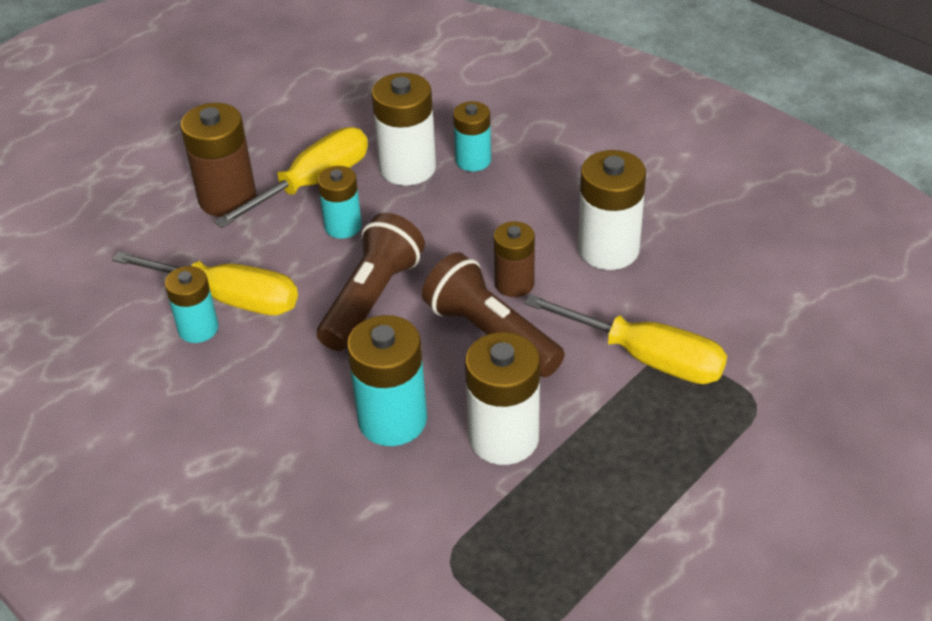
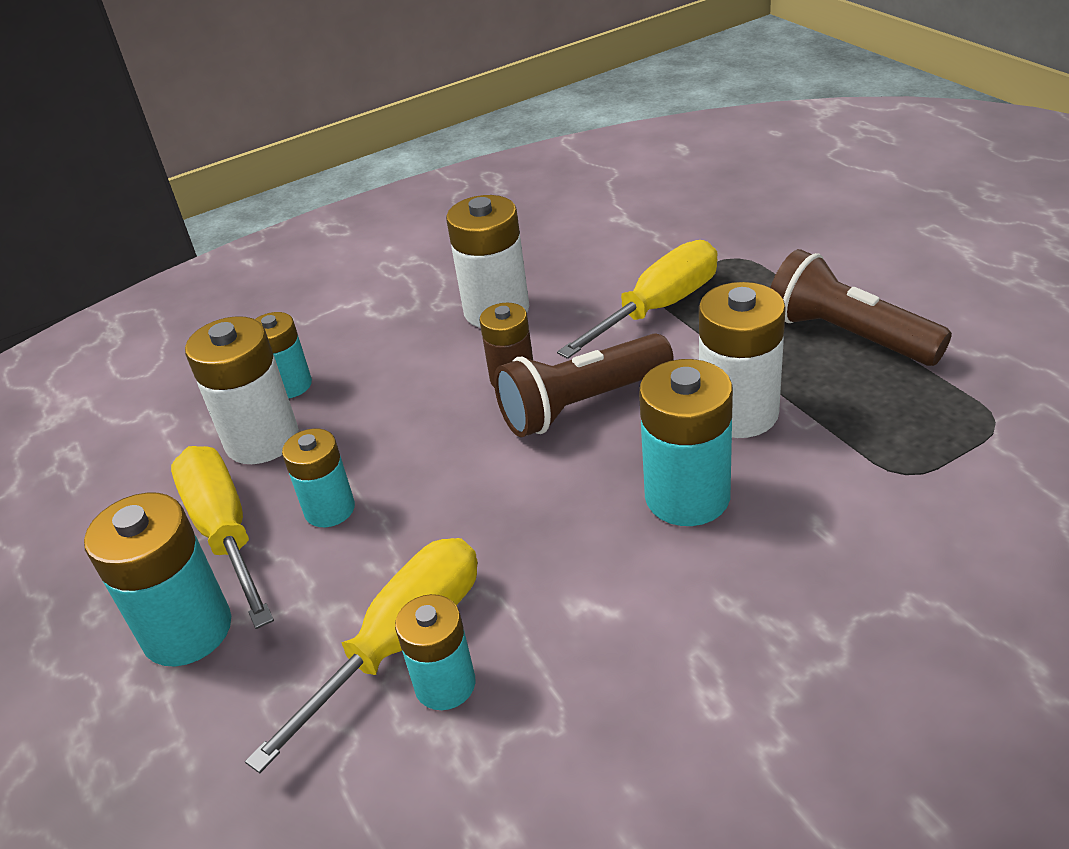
camera: 70 degrees left, 5 degrees down
(227, 198) = (187, 630): brown battery -> turquoise battery
(371, 298) = (477, 495): brown flashlight -> brown flashlight (848, 336)

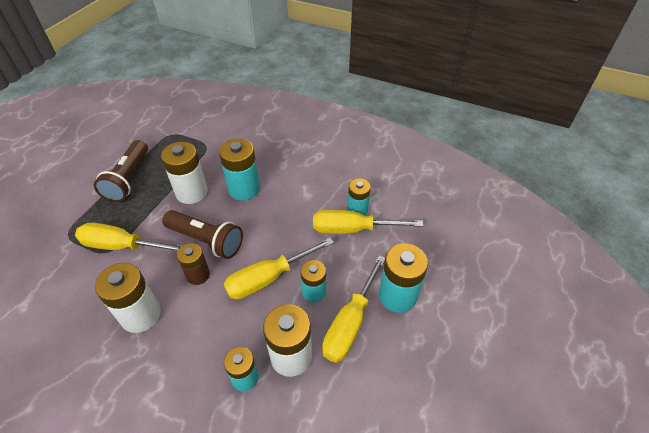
camera: 130 degrees left, 10 degrees up
(419, 461) = (269, 278): none -> yellow screwdriver

